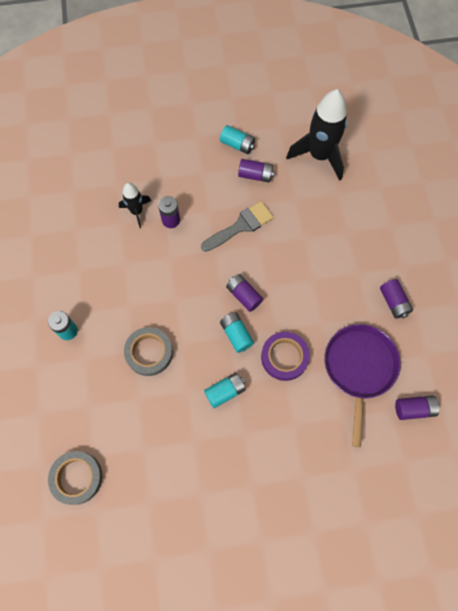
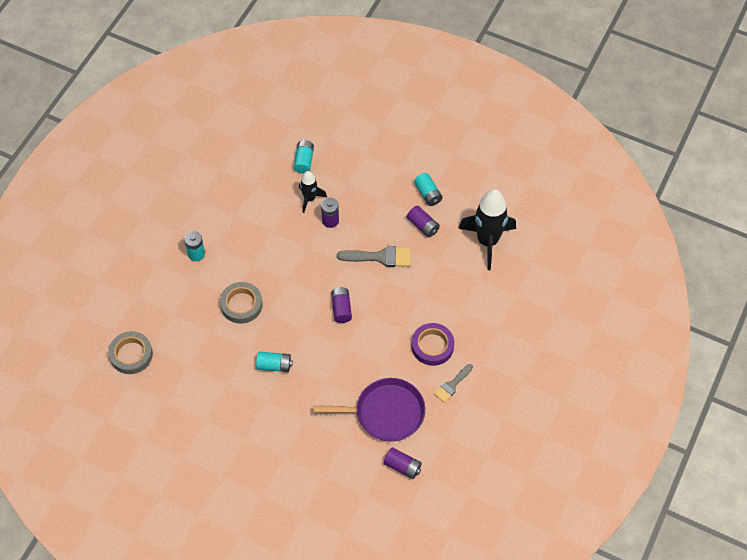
camera: 35 degrees right, 10 degrees down
(236, 334) = (313, 332): turquoise battery -> turquoise battery (304, 161)
(284, 357) = (336, 370): purple tape -> purple tape (432, 346)
(359, 368) = (385, 413): purple pan -> purple pan turned 45 degrees clockwise
(393, 302) = (452, 385): purple battery -> grey brush

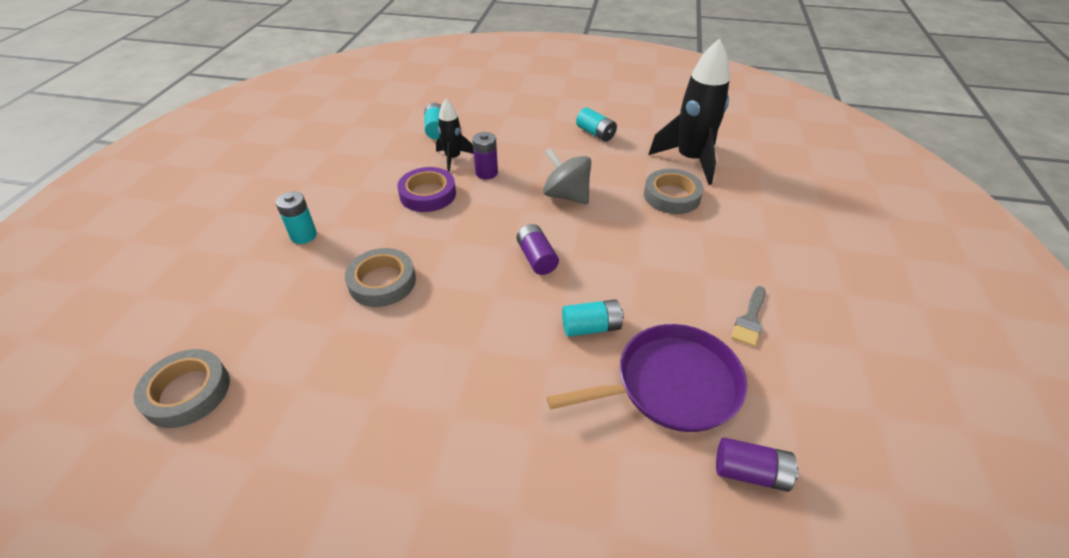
camera: 15 degrees left, 15 degrees down
(274, 365) = (454, 353): turquoise battery -> turquoise battery (591, 327)
(380, 257) = (566, 195): grey brush -> grey spinning top
(423, 226) = (605, 159): purple battery -> none
(432, 346) = (690, 277): purple tape -> purple tape (428, 194)
(455, 275) = (672, 196): none -> grey tape

